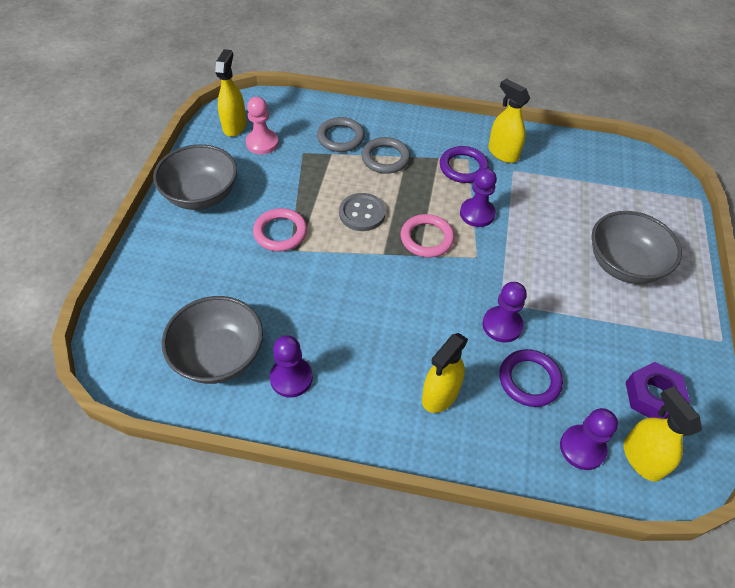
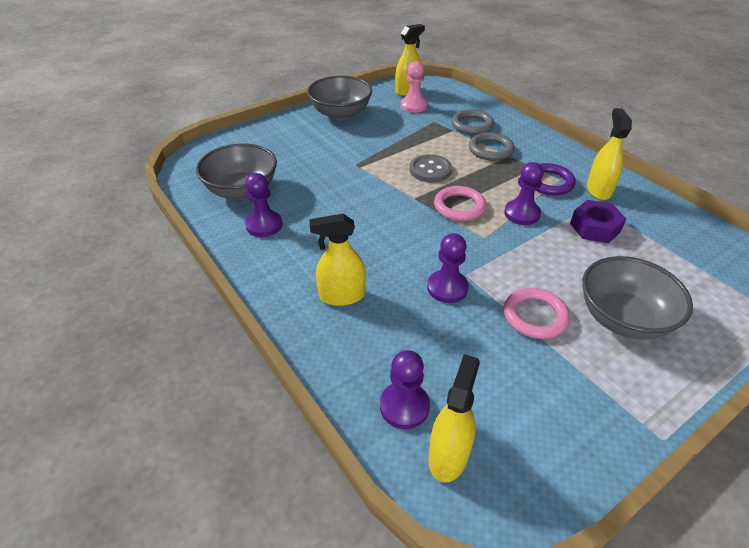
camera: 45 degrees right, 10 degrees down
(280, 232) = (361, 153): pink ring -> pink ring (535, 316)
(529, 380) = (422, 333): purple ring -> none
(653, 396) = (522, 423): purple nut -> purple nut (595, 227)

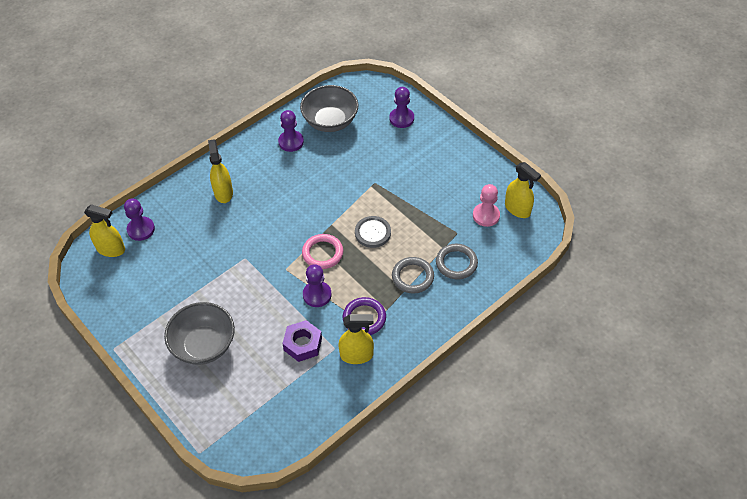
camera: 85 degrees right, 10 degrees up
(340, 114) = (458, 162): grey bowl -> none
(447, 288) = (231, 247): purple pawn -> purple pawn (401, 118)
(535, 316) = (206, 294): pink ring -> none

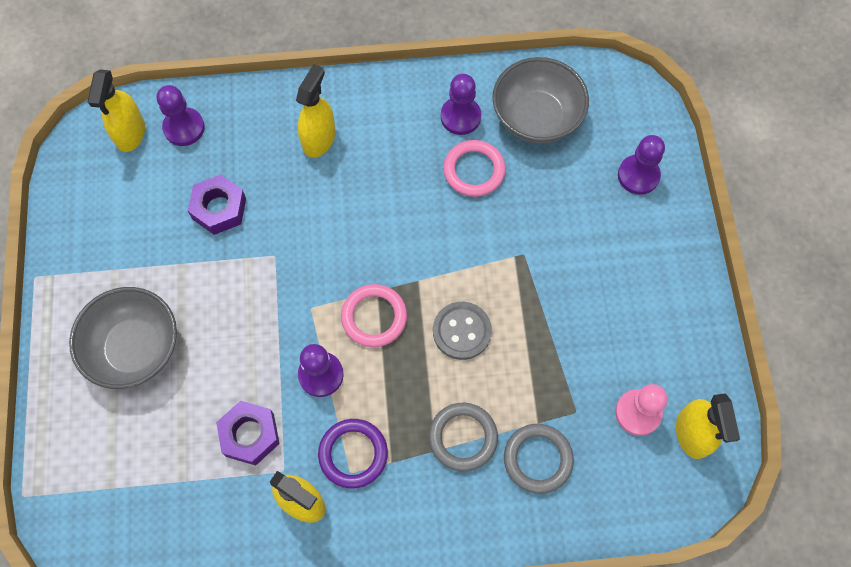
camera: 35 degrees right, 15 degrees up
(111, 249) = (130, 133): yellow spray bottle -> yellow spray bottle turned 45 degrees clockwise
(195, 254) = (219, 208): none -> purple nut
(318, 161) = (474, 170): none -> pink ring

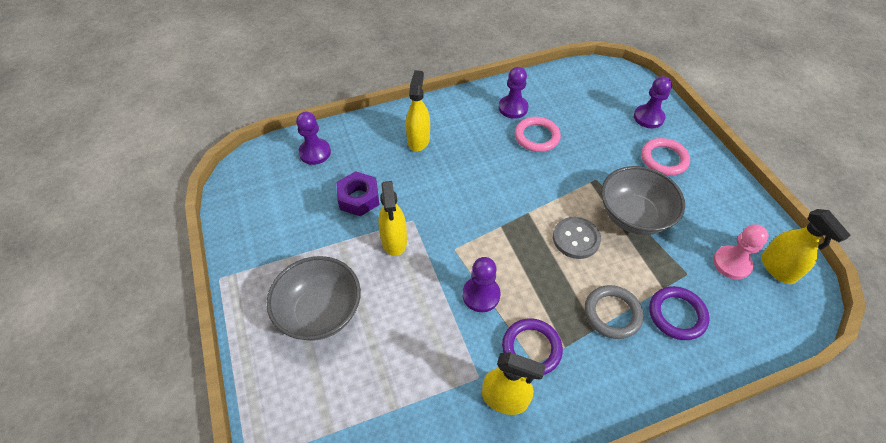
camera: 15 degrees left, 15 degrees down
(130, 133) = (274, 164): yellow spray bottle -> yellow spray bottle (394, 241)
(250, 435) = (440, 355): purple nut -> none
(374, 317) = (506, 244): pink ring -> pink ring (664, 159)
(536, 118) = (564, 99): grey bowl -> grey bowl (633, 216)
(537, 459) = (677, 315): grey ring -> purple ring

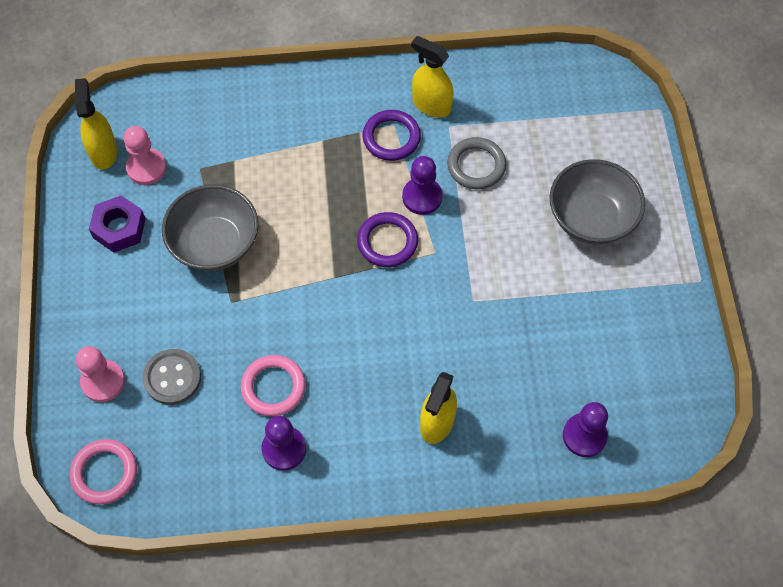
camera: 165 degrees left, 10 degrees up
(358, 198) = (533, 347): purple nut -> purple nut (119, 228)
(394, 241) = (500, 279): yellow spray bottle -> none
(576, 239) = (295, 232): grey button -> grey button (172, 377)
(612, 313) = (298, 149): grey ring -> grey ring (476, 166)
(648, 117) = (103, 381): purple pawn -> pink pawn
(664, 159) = (128, 310): pink ring -> pink ring (104, 473)
(677, 315) = (237, 134): purple ring -> purple ring (387, 242)

